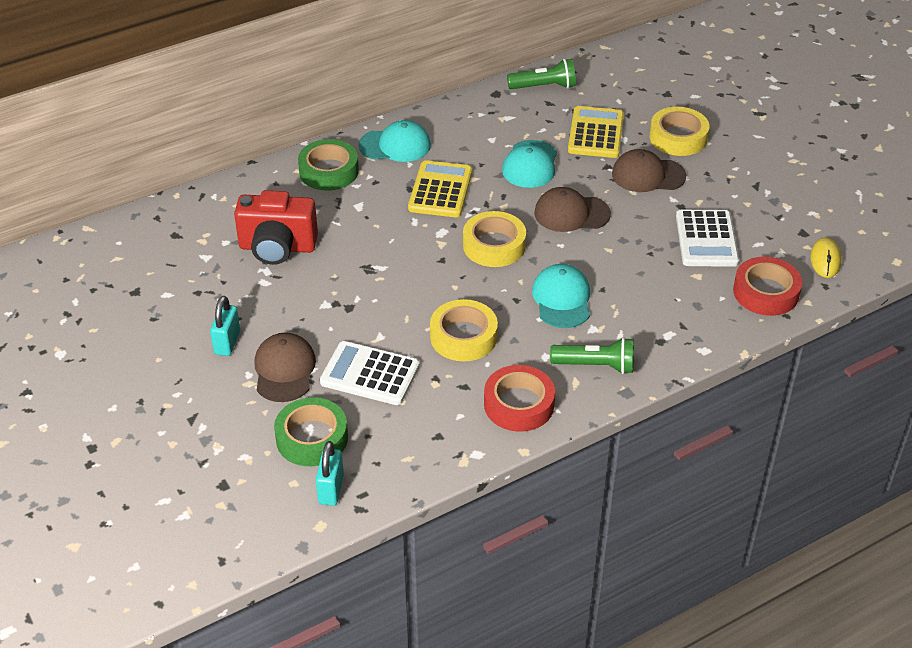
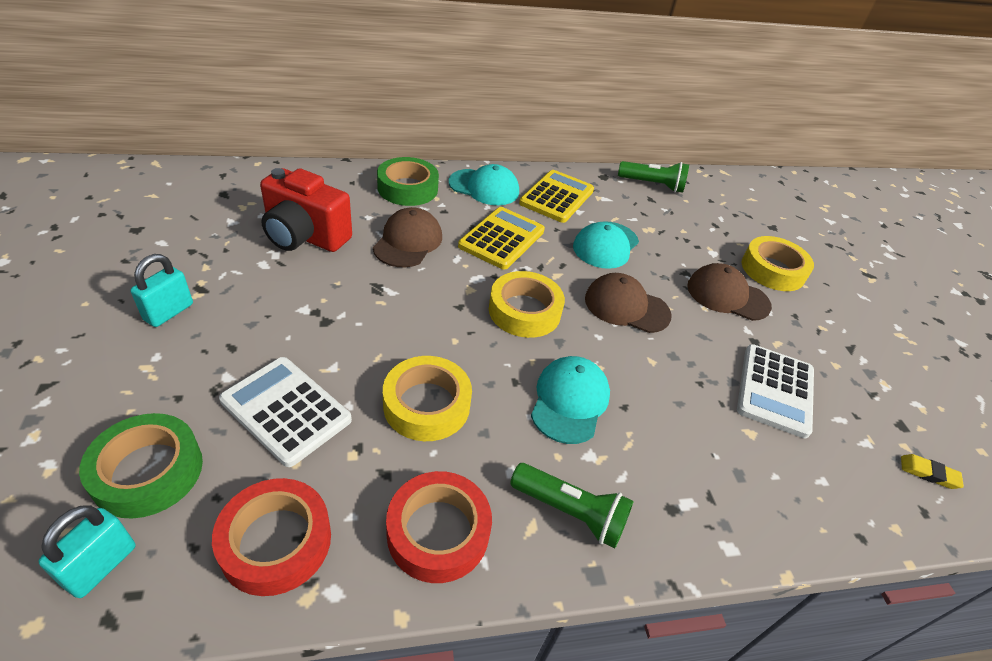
camera: 15 degrees right, 0 degrees up
(284, 370) = (197, 367): brown cap -> brown cap (408, 242)
(595, 133) = (686, 239): yellow calculator -> yellow calculator (557, 197)
(766, 292) = (838, 491): red tape -> red tape (276, 541)
(825, 260) = (928, 473): yellow mouse -> yellow eraser

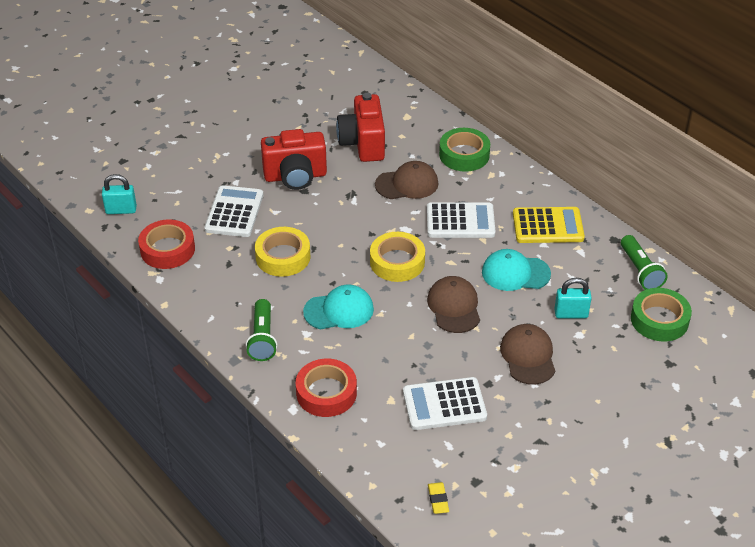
camera: 65 degrees right, 0 degrees up
(148, 471) = (167, 193): green tape -> green tape (659, 320)
(169, 312) = (255, 138): turquoise padlock -> turquoise padlock (571, 314)
(290, 315) = (295, 176): none -> red camera
(438, 532) = (213, 296): red tape -> red tape (326, 393)
(484, 187) = (512, 187): turquoise cap -> none
(501, 239) = (460, 221): yellow calculator -> white calculator
(772, 270) = (597, 376): yellow tape -> none

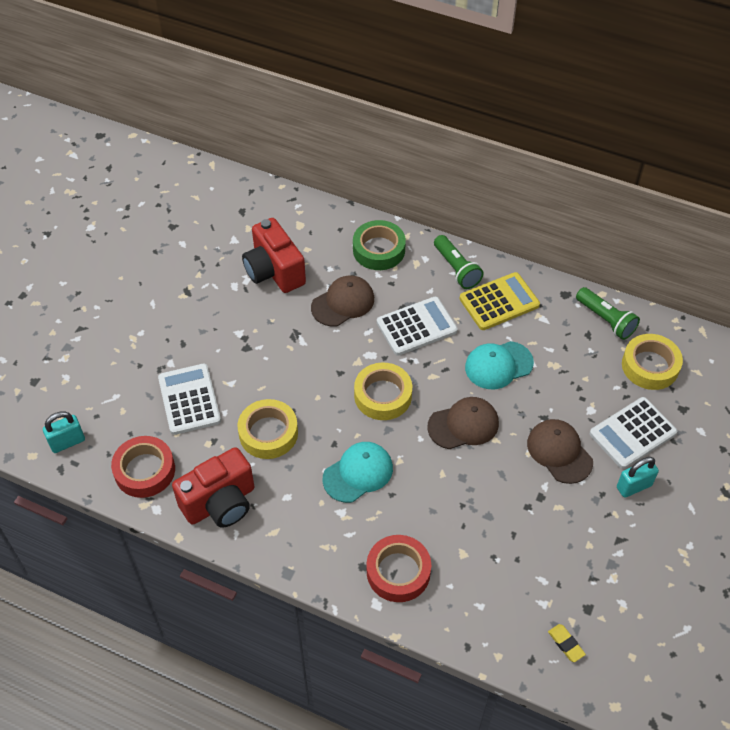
camera: 25 degrees left, 10 degrees up
(262, 338) = (301, 536): green flashlight -> green flashlight (456, 269)
(295, 176) = (228, 334): red camera -> red camera (220, 503)
(444, 404) = (514, 537): white calculator -> white calculator (632, 433)
(454, 307) = (463, 425): brown cap -> brown cap turned 105 degrees clockwise
(571, 314) = (571, 390): turquoise padlock -> turquoise padlock (634, 486)
(659, 320) = (650, 366): green tape -> yellow tape

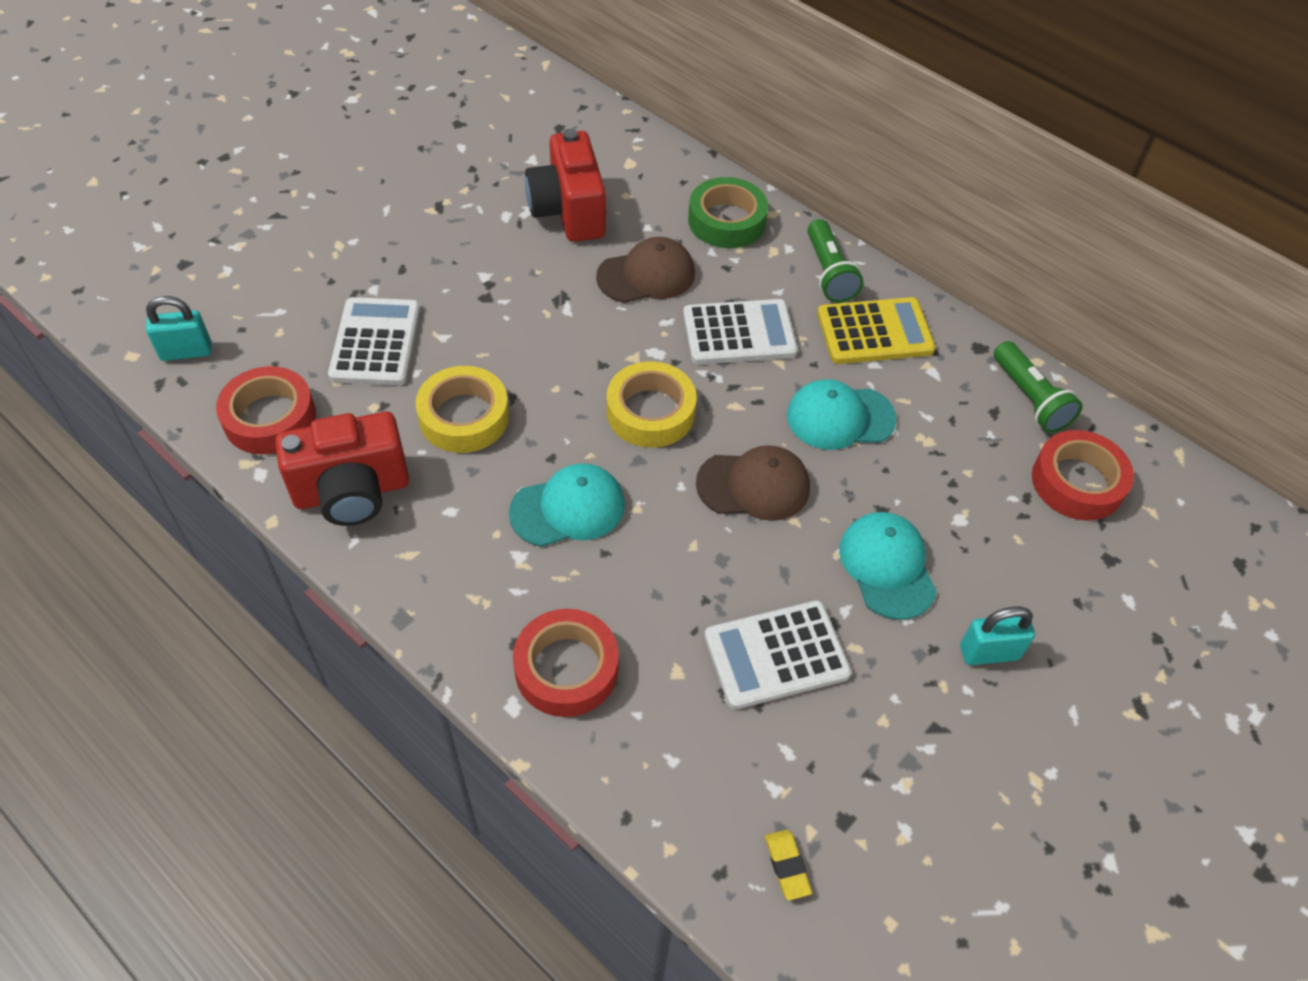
camera: 15 degrees right, 0 degrees up
(559, 452) = (887, 566): brown cap -> turquoise cap
(632, 433) = (1015, 572): white calculator -> white calculator (776, 655)
(650, 366) = (1077, 482): yellow tape -> red tape

